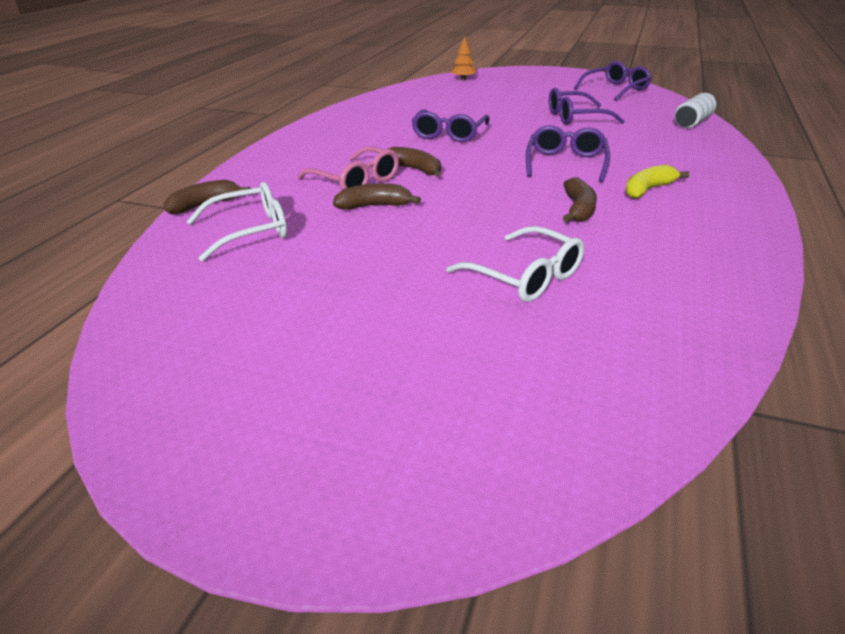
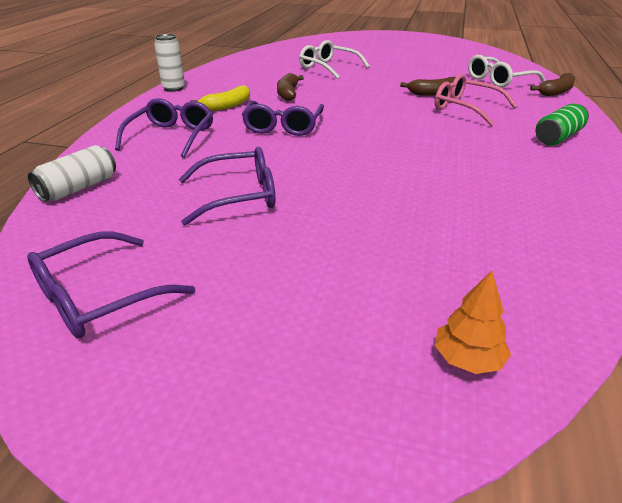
camera: 175 degrees right, 0 degrees up
(304, 149) = (558, 137): none -> green can
(415, 169) = (423, 118): brown banana -> none
(449, 134) = (412, 161): purple glasses -> purple glasses (171, 137)
(759, 223) = (173, 88): none -> white can

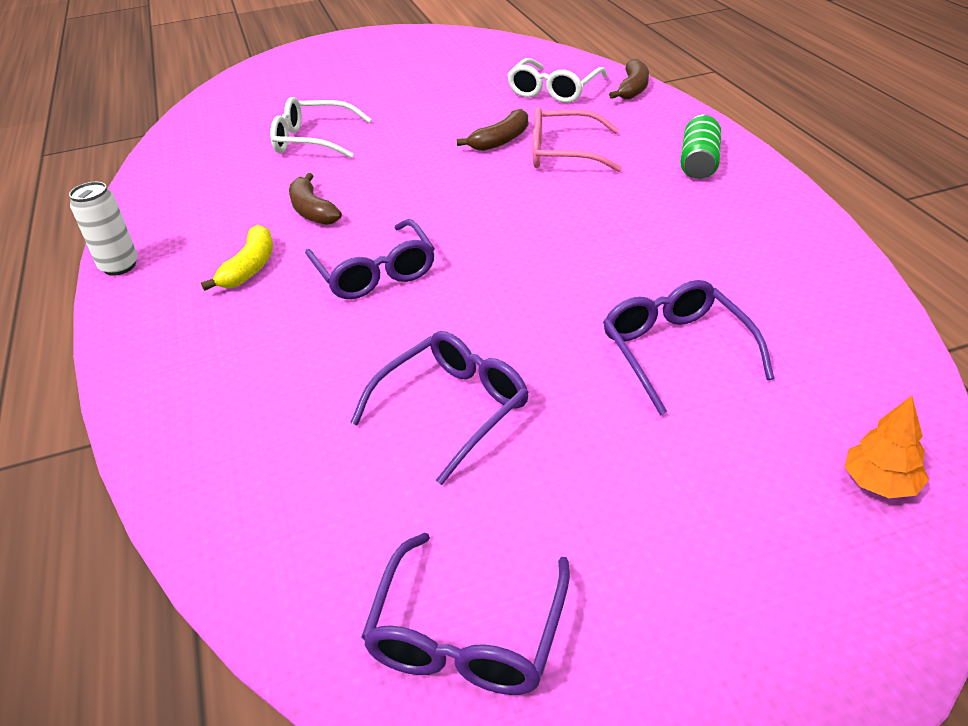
camera: 30 degrees left, 5 degrees up
(79, 188) = (218, 505): white can -> none
(171, 137) = (238, 357): purple glasses -> purple glasses (677, 352)

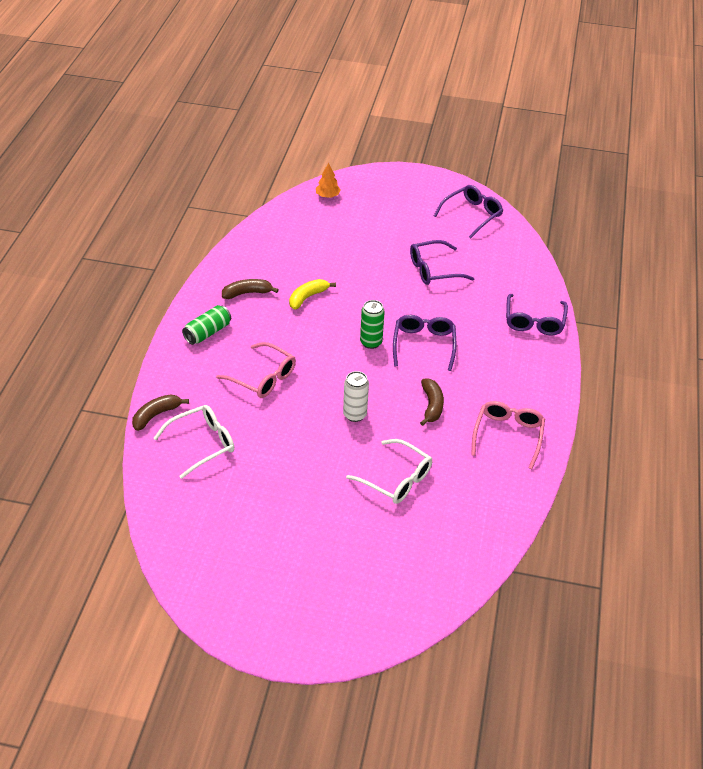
camera: 155 degrees left, 5 degrees up
(119, 266) = (552, 415): white can -> white can (355, 415)
(184, 221) = (508, 436): none -> pink glasses
(250, 268) = (482, 379): yellow banana -> yellow banana (307, 297)
(462, 242) = (371, 342): none -> green can
(501, 140) = (284, 409): brown banana -> brown banana (247, 293)
(677, 352) = (337, 253): purple glasses -> purple glasses (534, 321)

